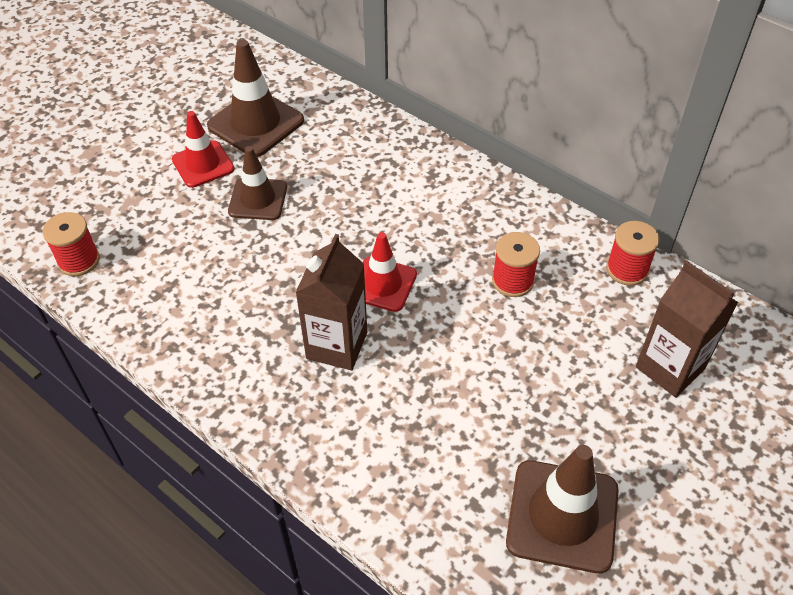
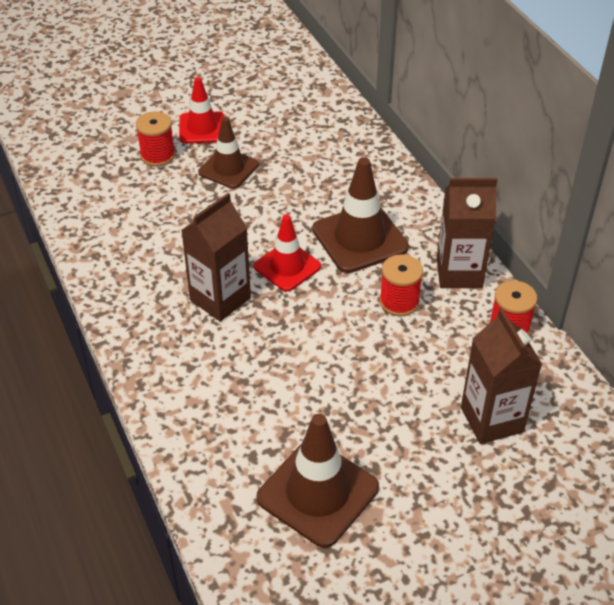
camera: 25 degrees right, 5 degrees down
(79, 260) = (65, 169): red spool -> red spool (157, 155)
(256, 123) = (264, 109): brown traffic cone -> brown traffic cone (360, 238)
(548, 230) = (459, 273): none -> brown carton

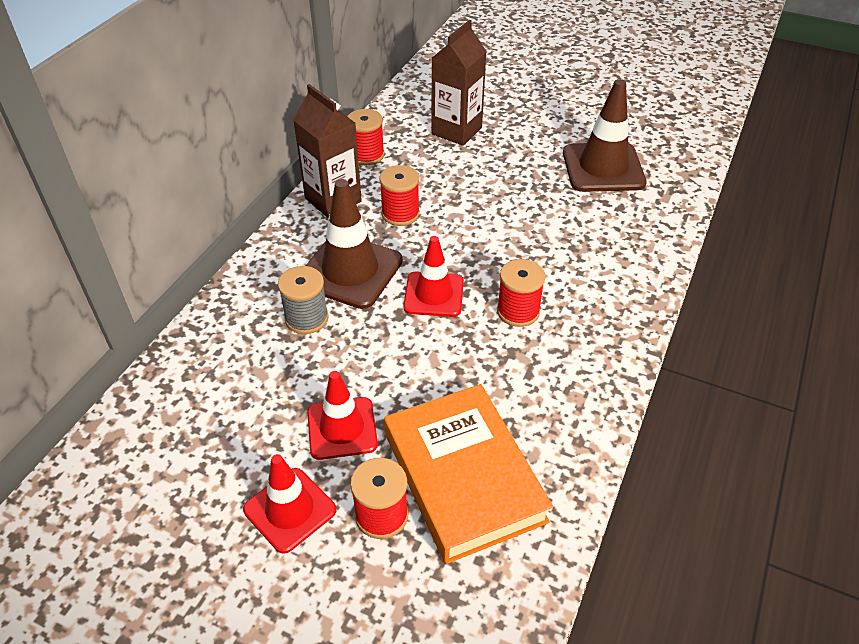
camera: 130 degrees left, 0 degrees up
(138, 195) = (463, 476): none -> orange book
(220, 299) = (518, 311): brown carton -> red spool
(228, 168) = (342, 428): brown traffic cone -> red traffic cone
(335, 196) = (306, 318): none -> grey spool

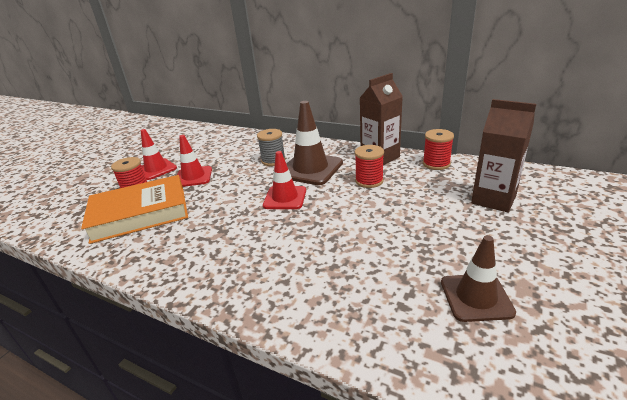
camera: 95 degrees right, 15 degrees down
(518, 311) = (261, 233): red spool -> none
(603, 168) = (476, 297): brown traffic cone -> brown traffic cone, size x0.66

